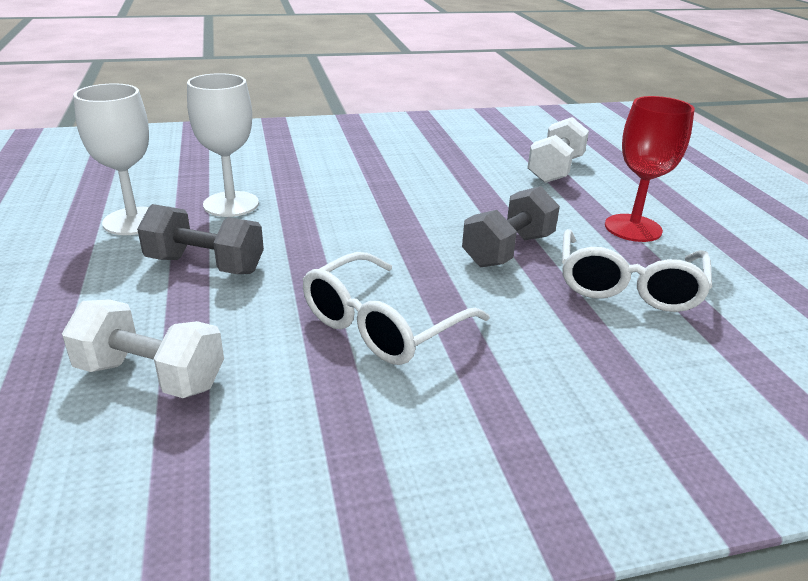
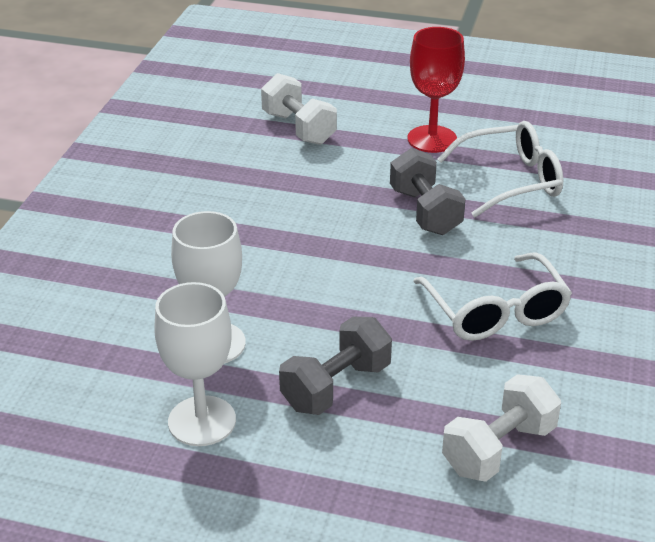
camera: 60 degrees left, 5 degrees up
(627, 286) = (511, 180): white glasses -> white glasses turned 60 degrees counterclockwise

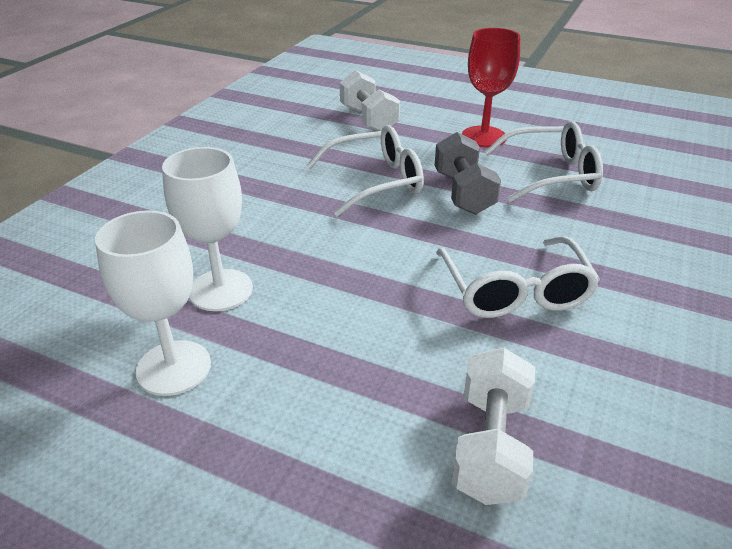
camera: 10 degrees right, 0 degrees up
(330, 207) = (376, 182): none -> white glasses
(336, 386) = (326, 348): grey dumbbell -> none
(498, 449) = (490, 446): white dumbbell -> white dumbbell turned 45 degrees counterclockwise

